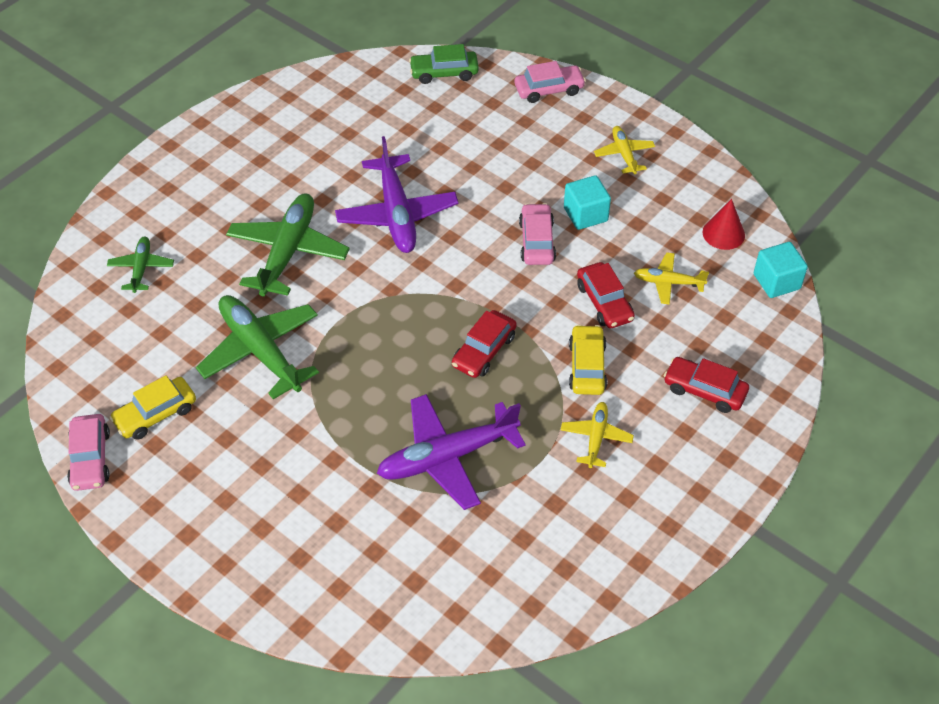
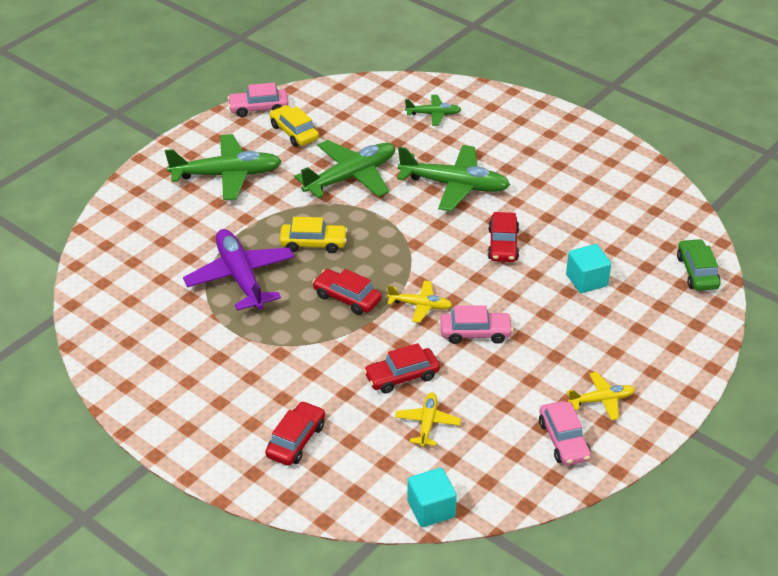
camera: 90 degrees right, 10 degrees down
(240, 486) = (227, 175): none -> green plane
(396, 214) = (503, 245): purple plane -> red car
(549, 90) = (688, 346): pink car -> pink car (563, 440)
(585, 214) = (513, 368): turquoise cube -> turquoise cube (586, 280)
(587, 367) = (327, 362): yellow car -> yellow car (313, 243)
(596, 438) = (250, 364): yellow plane -> yellow plane (420, 305)
(723, 233) = (495, 472): red cone -> none

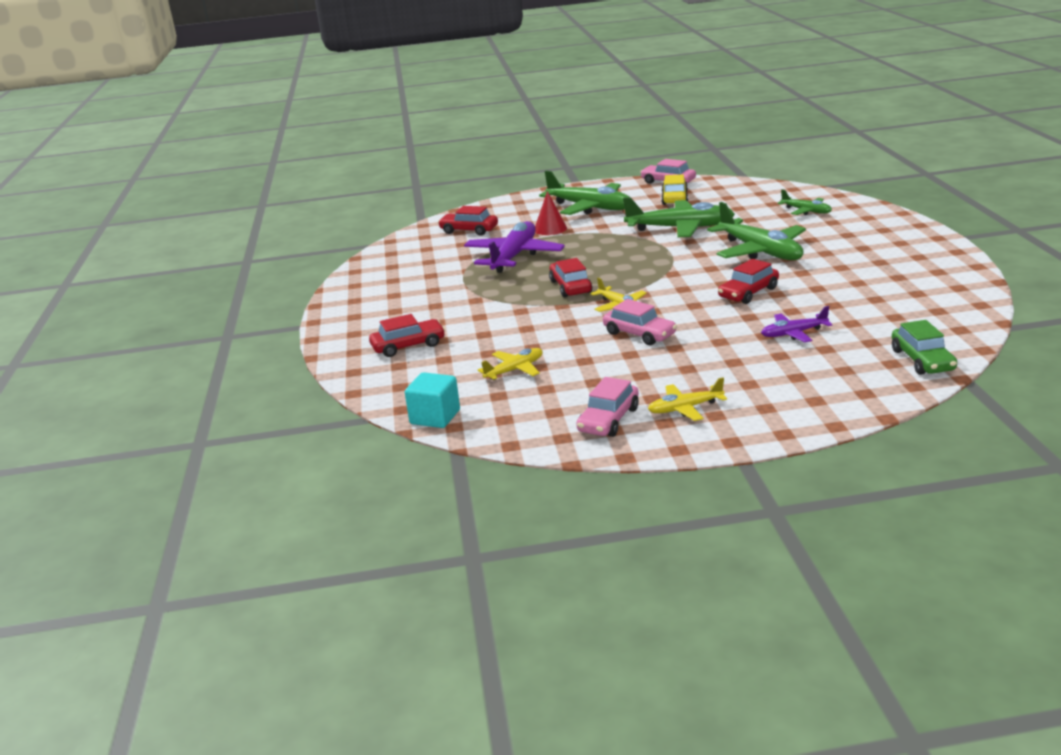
camera: 45 degrees right, 15 degrees down
(225, 222) = (550, 229): none -> red cone
(313, 243) = (594, 254): yellow car -> none
(401, 376) = (539, 339): red car -> red car (469, 230)
(586, 280) = (793, 333): turquoise cube -> purple plane
(601, 400) = (685, 408): yellow plane -> yellow plane turned 135 degrees clockwise
(697, 272) = (922, 360): green car -> green car turned 135 degrees clockwise

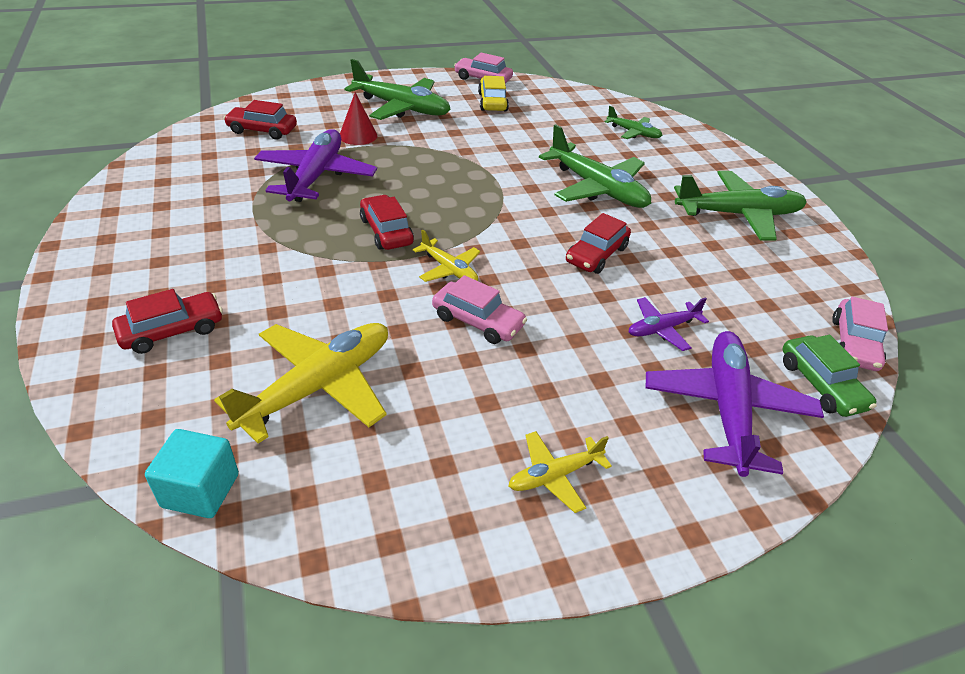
camera: 15 degrees left, 15 degrees up
(514, 370) = (318, 386): yellow plane -> yellow plane, size x1.90
(608, 420) = (453, 500): pink car -> pink car (854, 344)
(680, 228) = (504, 146): green plane -> green plane (738, 215)
(834, 374) = (727, 408): none -> purple plane

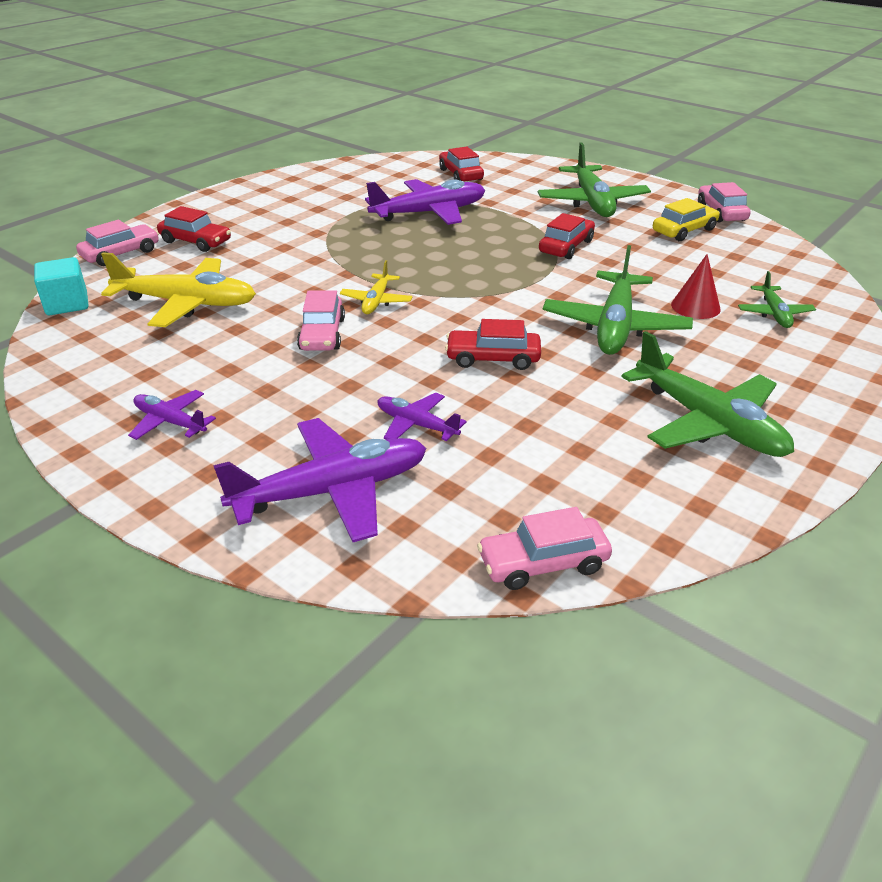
camera: 60 degrees right, 5 degrees down
(118, 401) = (121, 254): none -> pink car
(358, 135) = (514, 204): red cone -> red cone (695, 306)
(386, 231) = (394, 261): red car -> red car (566, 247)
(554, 475) = (170, 422): yellow plane -> purple plane
(821, 385) = (434, 548): green car -> none

